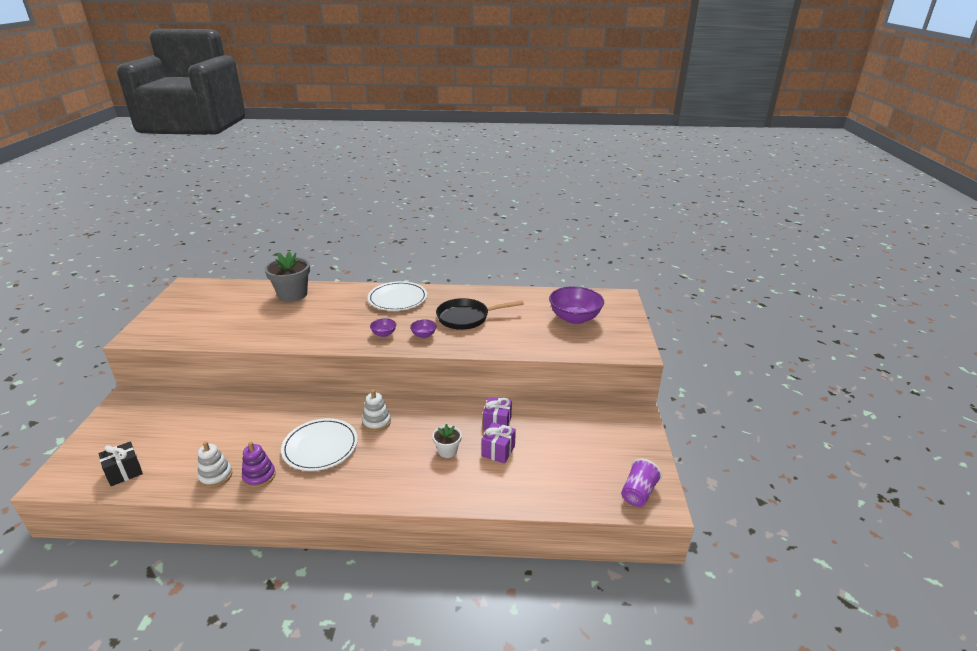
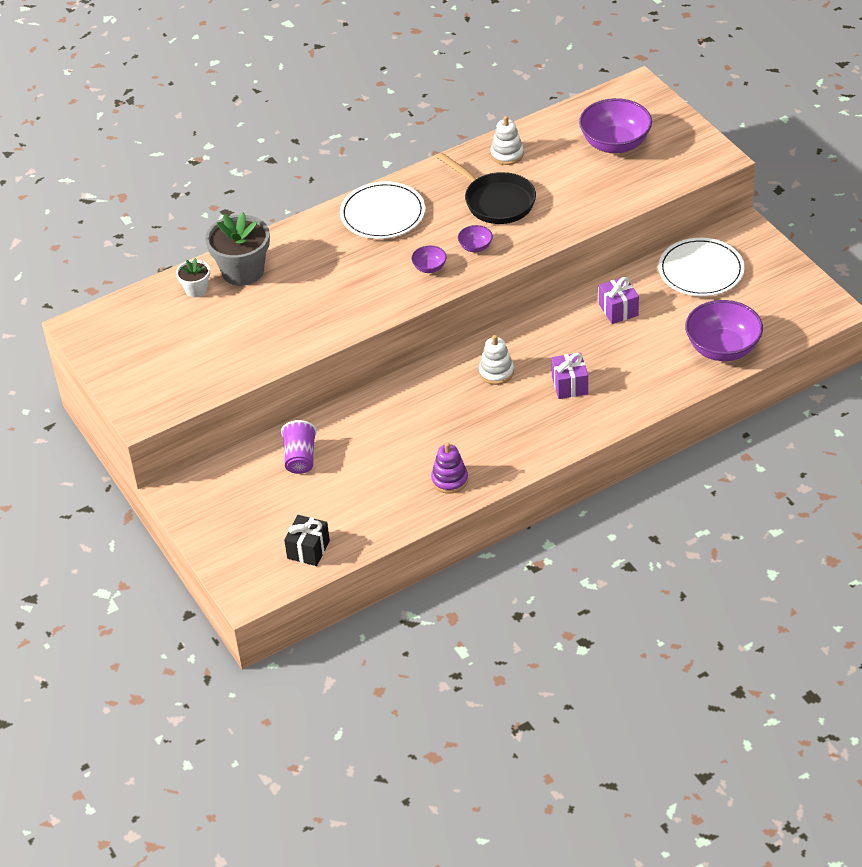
camera: 30 degrees left, 15 degrees up
(216, 476) = (406, 502): white stacking toy -> white stacking toy (507, 154)
(320, 447) = (471, 424): white plate -> white plate (701, 271)
(447, 451) = (600, 362): white flower pot -> white flower pot (196, 289)
(466, 318) = (496, 201): black pan -> black pan turned 90 degrees counterclockwise
(498, 451) = (648, 337): purple gift -> purple gift (569, 385)
(543, 487) = (722, 348): none -> purple bowl
(638, 493) = (807, 310): purple cup -> purple cup (300, 458)

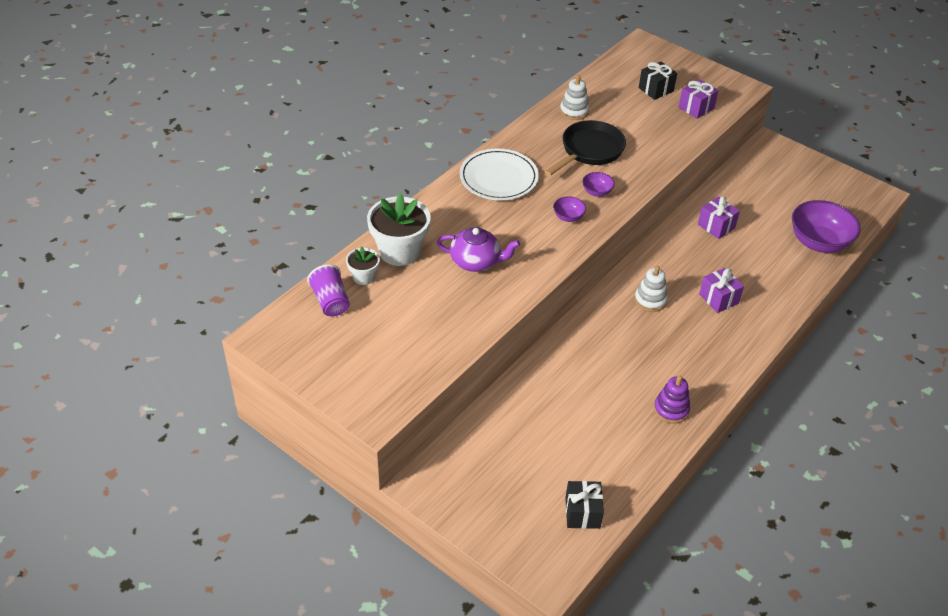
camera: 25 degrees left, 0 degrees up
(243, 271) = (399, 251): grey flower pot -> white flower pot
(300, 458) = (522, 420): purple cup -> purple cup (330, 302)
(311, 295) = (476, 261): none -> purple teapot
(496, 201) = (589, 151): black pan -> black pan turned 75 degrees counterclockwise
(615, 144) = (656, 89): purple bowl -> black gift
(646, 173) = (696, 108): none -> purple gift
(701, 271) = (759, 182): white plate -> none

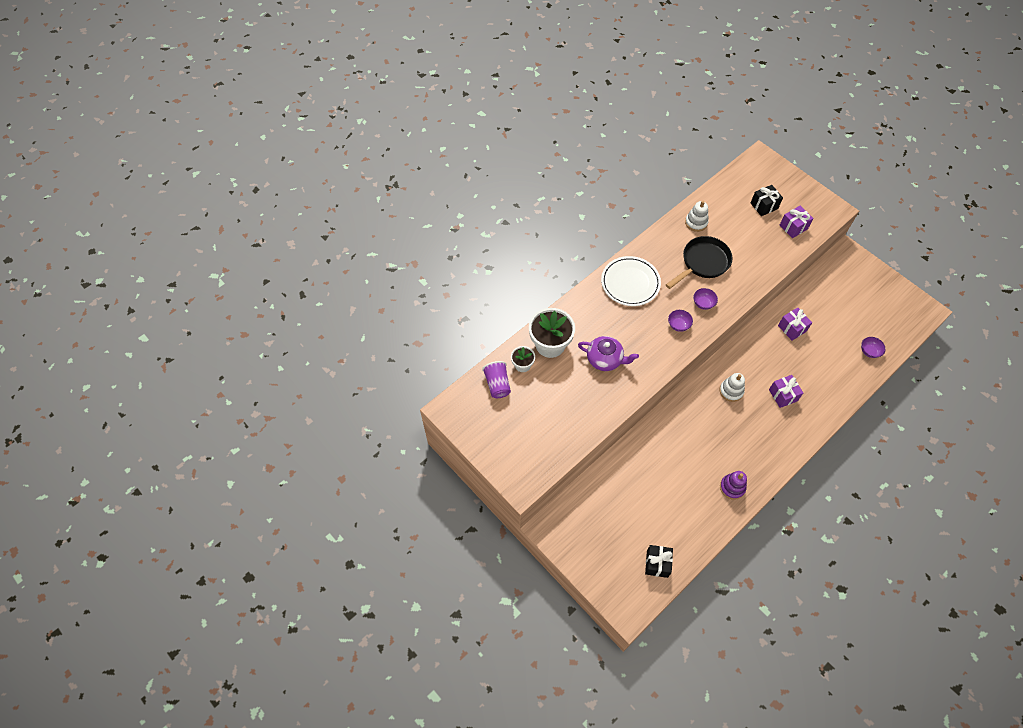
camera: 10 degrees right, 15 degrees up
(818, 242) = (869, 351): purple bowl -> purple bowl, size x0.46

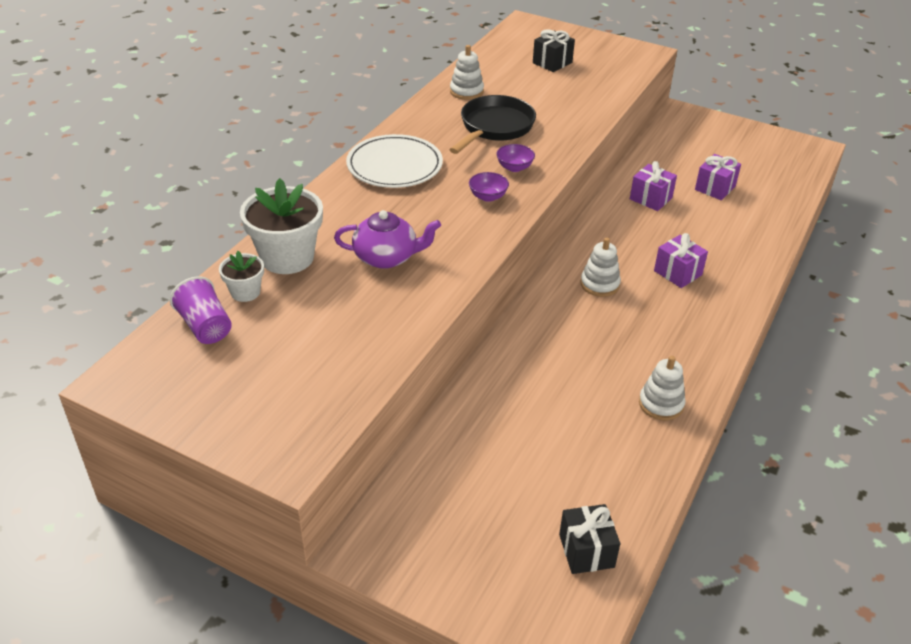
camera: 20 degrees left, 20 degrees down
(732, 487) = (661, 404): purple stacking toy -> white stacking toy
(793, 227) = (601, 75): purple gift -> purple gift (715, 188)
(869, 351) = (768, 201): purple bowl -> none

